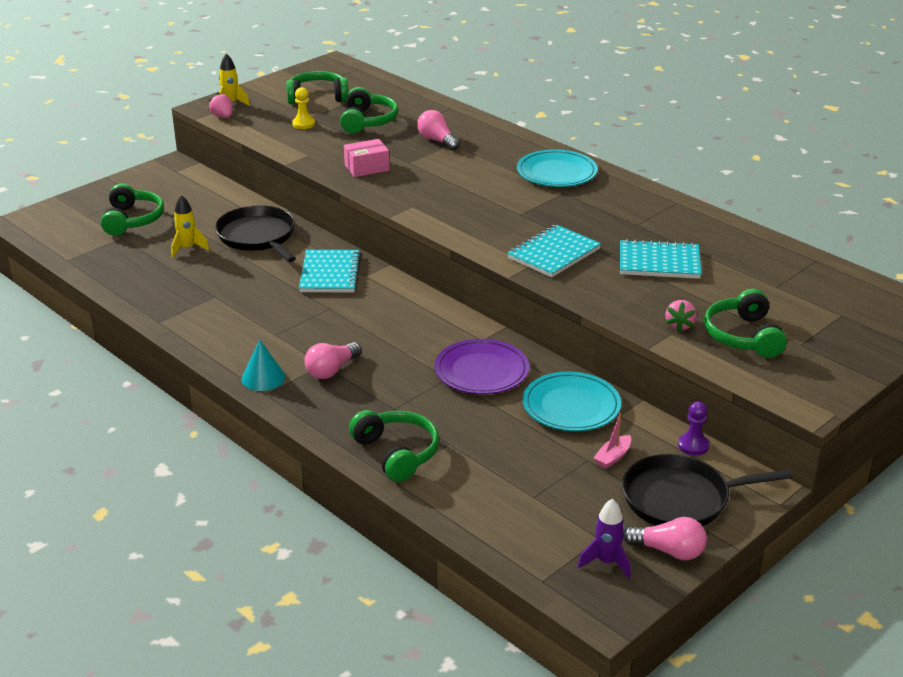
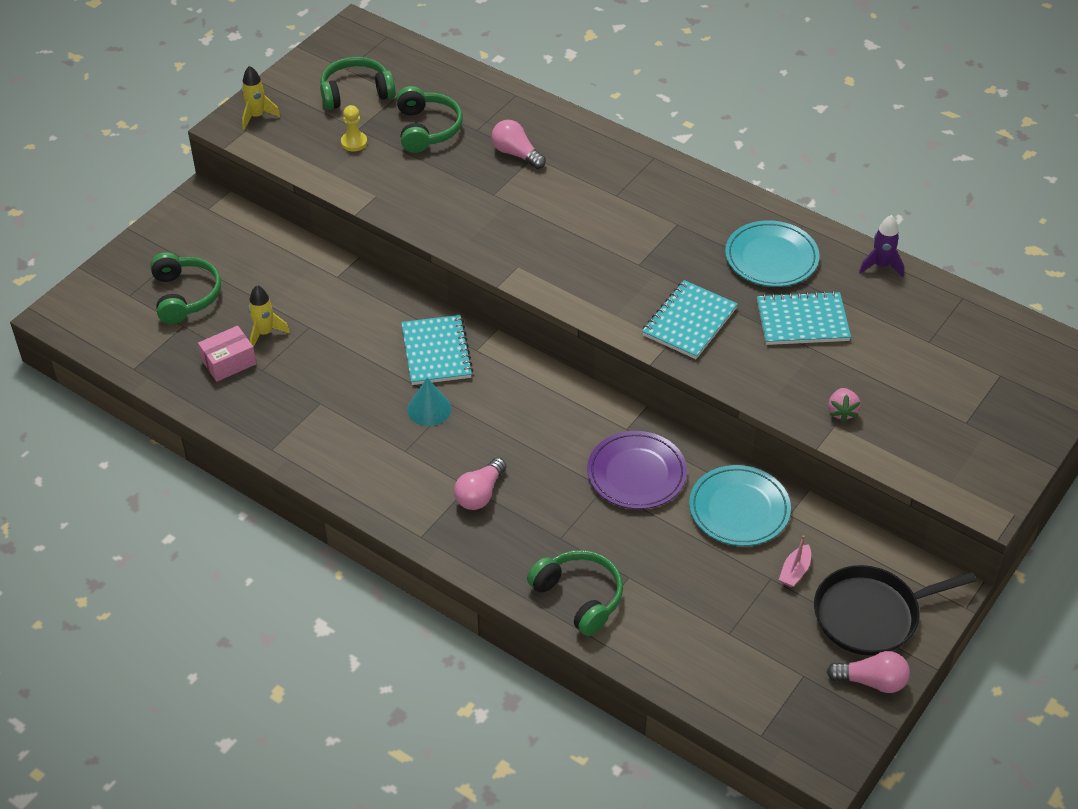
camera: 10 degrees left, 15 degrees up
(223, 116) = (255, 140): pink strawberry -> none
(258, 237) = (338, 305): black pan -> none
(263, 378) = (411, 514): turquoise cone -> turquoise cone (429, 409)
(367, 167) = (449, 209): pink box -> pink box (228, 362)
(556, 173) = (662, 192): turquoise plate -> turquoise plate (771, 258)
(606, 562) = (816, 704): purple rocket -> purple rocket (881, 266)
(693, 445) = (870, 544): purple pawn -> none
(743, 336) = (908, 419): green headphones -> none

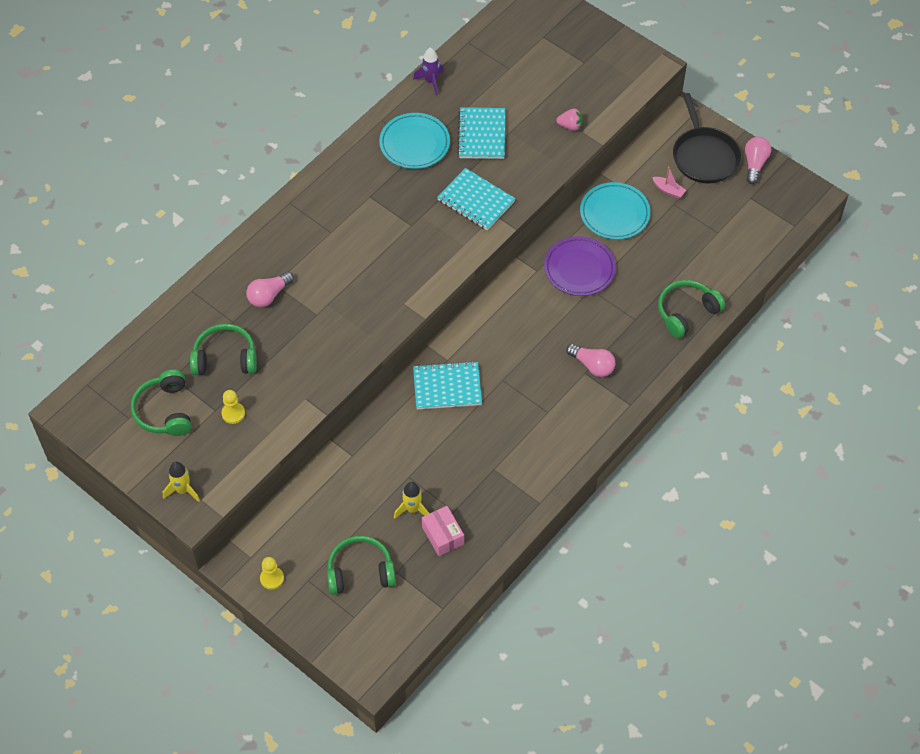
camera: 85 degrees left, 10 degrees up
(181, 227) = (272, 578): none -> yellow pawn
(429, 409) = (506, 394): turquoise cone -> none

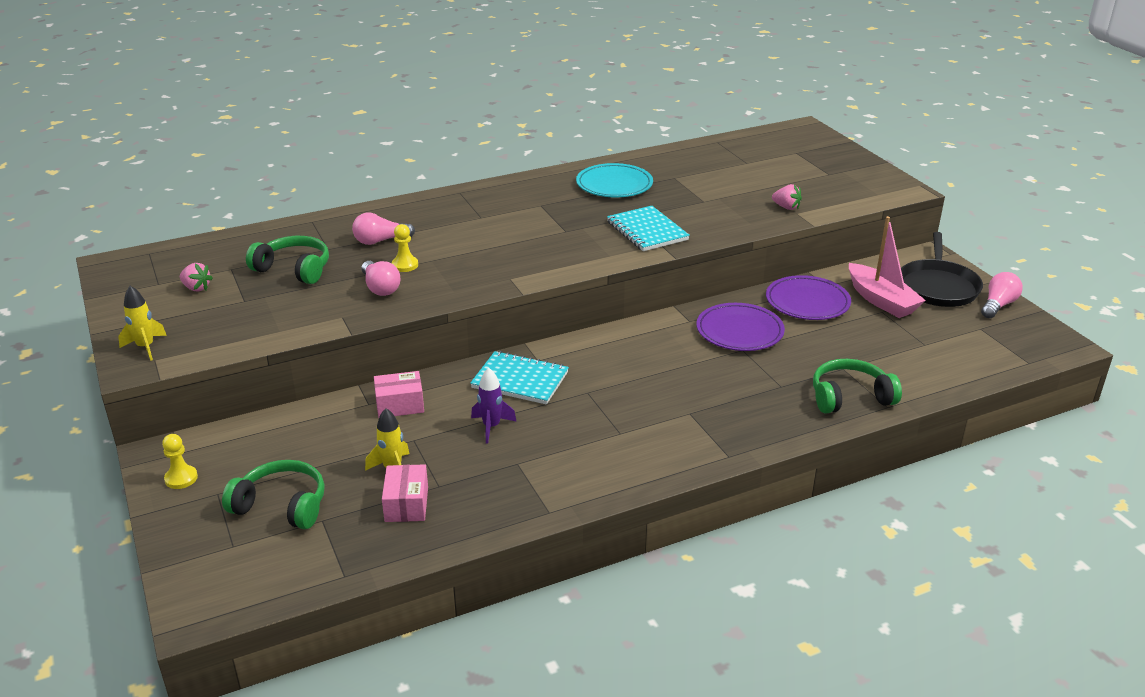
camera: 25 degrees right, 25 degrees down
(164, 411) = (196, 288): green headphones -> pink strawberry
(233, 413) = (259, 307): yellow pawn -> yellow pawn (405, 265)
(376, 447) = (400, 405): none -> pink box
(431, 81) = (662, 155): purple rocket -> purple rocket (491, 427)
(482, 135) = (687, 193): turquoise notebook -> none
(592, 365) = (703, 409): pink light bulb -> pink light bulb (380, 288)
(614, 213) = (807, 302): turquoise plate -> purple plate
(668, 190) = (881, 300): pink boat -> pink boat, size x2.14

